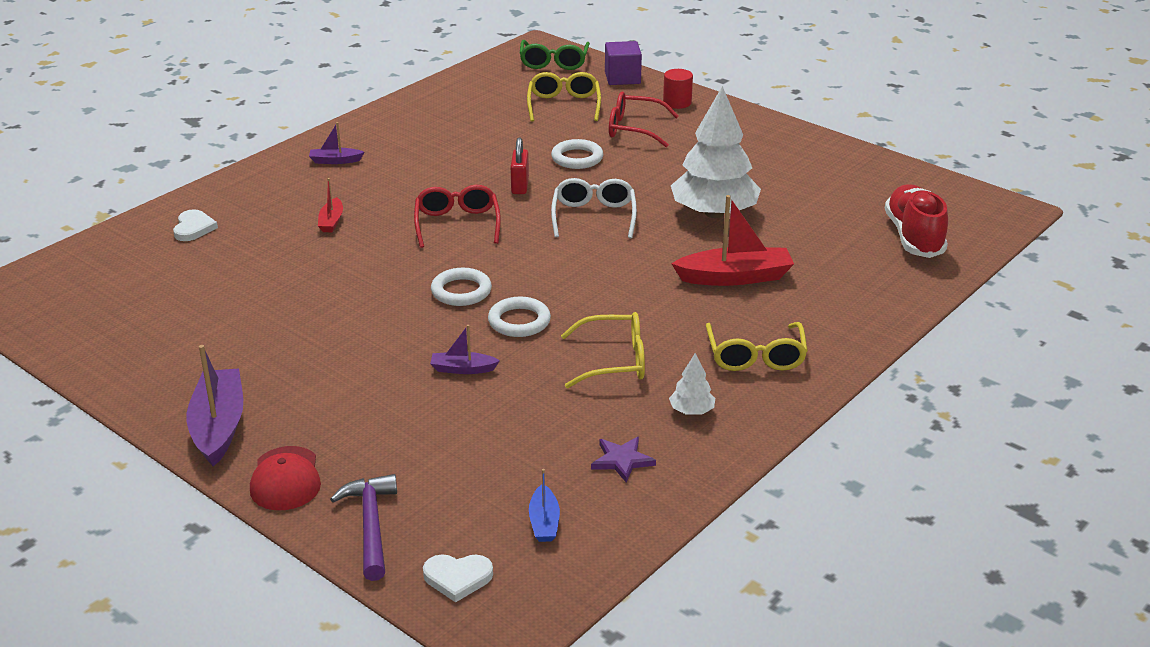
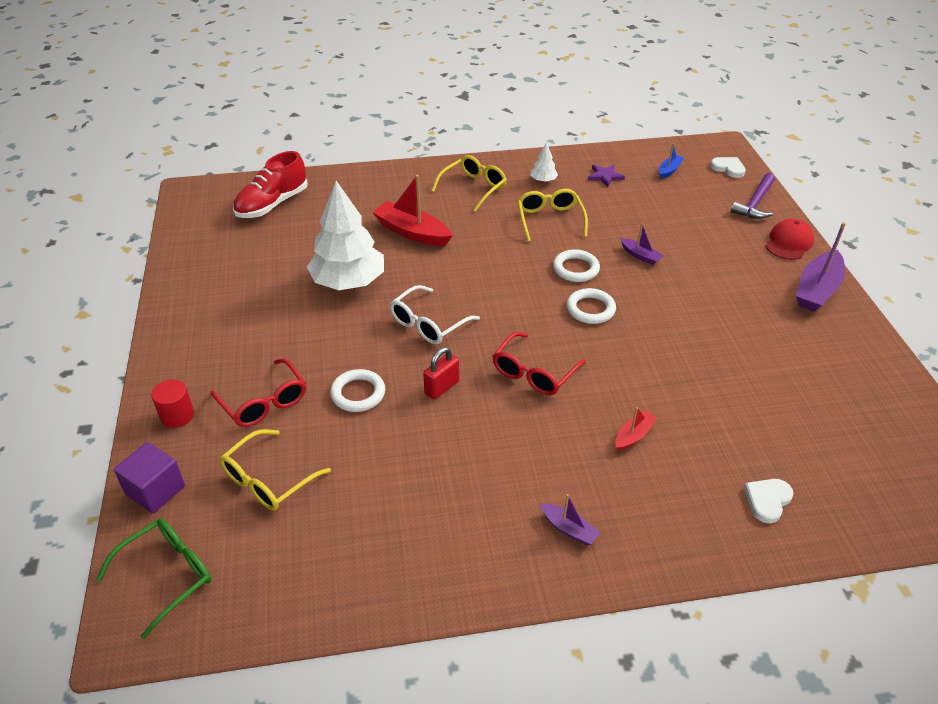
camera: 140 degrees left, 10 degrees up
(613, 361) = (550, 220): yellow glasses -> yellow glasses turned 45 degrees clockwise

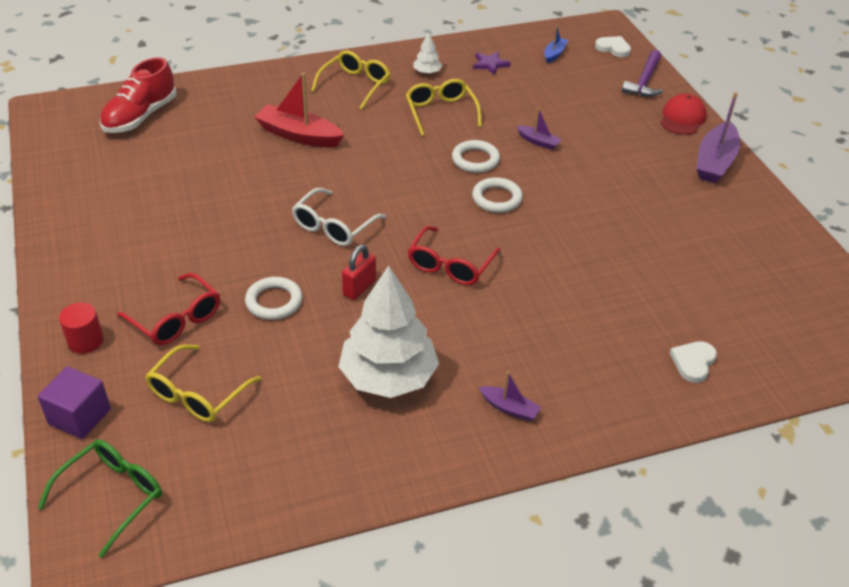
camera: 10 degrees left, 0 degrees up
(348, 282) = (240, 191): white tree -> white tree (388, 377)
(633, 435) = (558, 315): red boat -> none

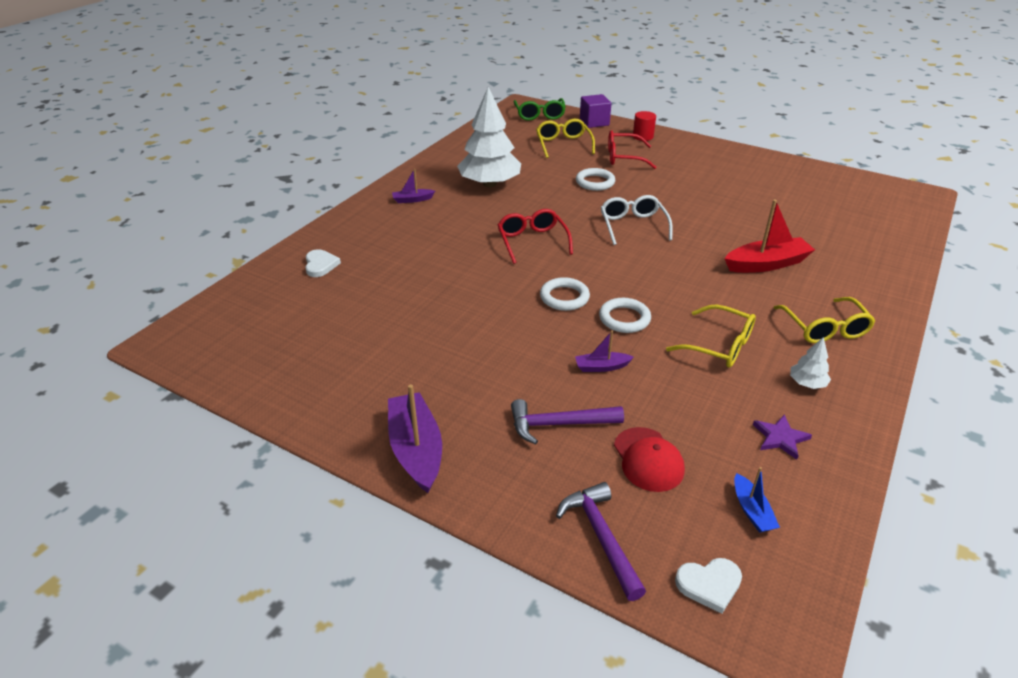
camera: 140 degrees right, 5 degrees down
(140, 117) = (872, 220): red shoe -> none
(359, 288) = (564, 207): red padlock -> none
(608, 129) = (559, 424): none -> purple hammer
(682, 118) = (500, 497): red cap -> red cap (648, 459)

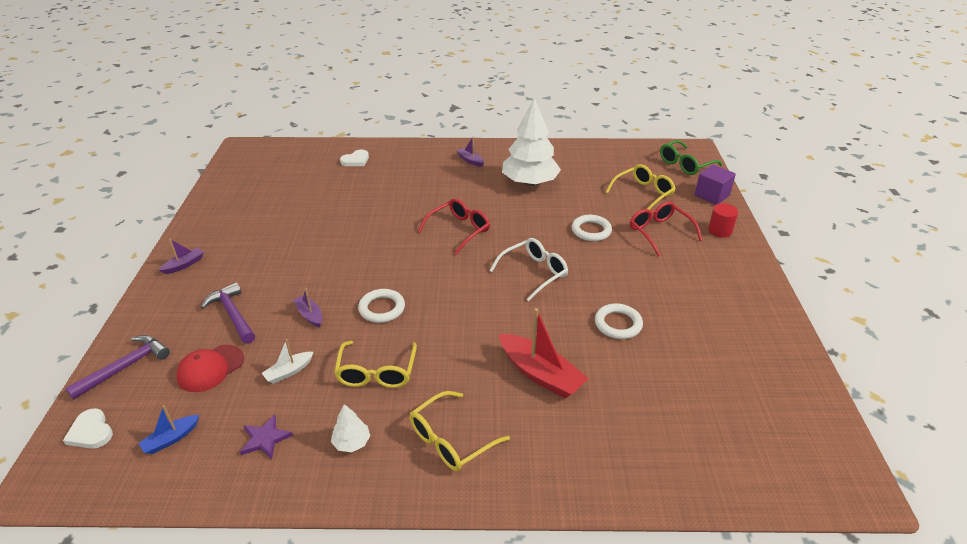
camera: 60 degrees right, 0 degrees up
(416, 450) = (184, 265): purple boat -> purple boat, size x0.52
(564, 297) = (390, 270): white ring -> white ring (618, 324)
(687, 401) = (289, 371): none -> white boat

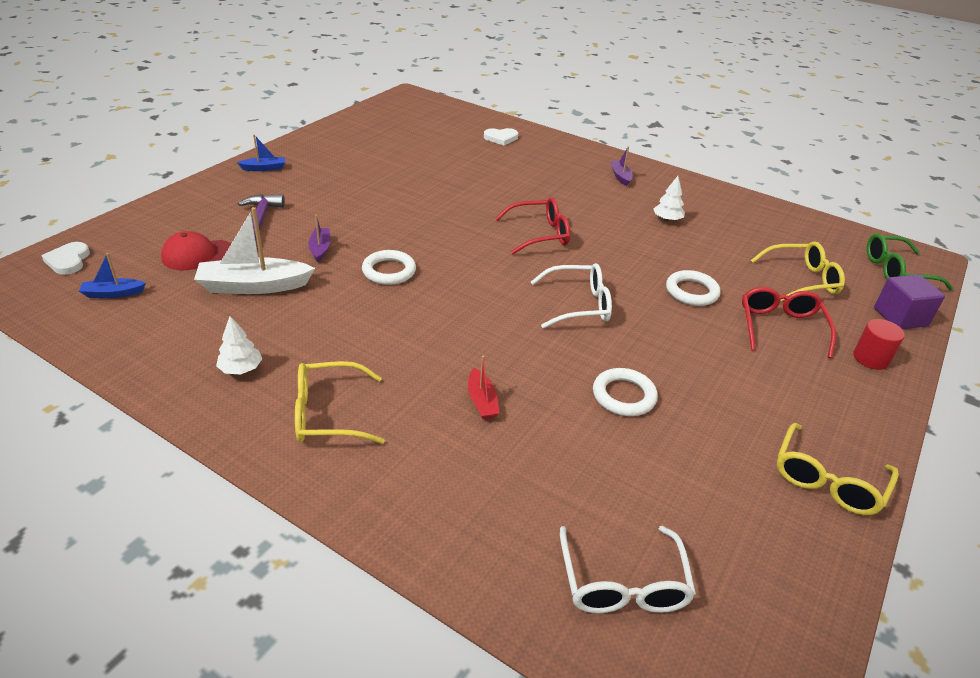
camera: 30 degrees right, 0 degrees up
(125, 367) = (140, 225): purple hammer -> none
(184, 265) = (264, 168): purple boat -> blue boat
(265, 439) = (178, 329): purple star -> none
(289, 371) = (254, 286): white boat -> white boat, size x1.93
(377, 372) = (326, 322): yellow glasses -> yellow glasses (828, 480)
(530, 182) = (667, 219): white tree -> white tree, size x0.42
(540, 374) = (482, 401): red boat -> red boat, size x0.52
(722, 443) = (623, 583): none -> white glasses

